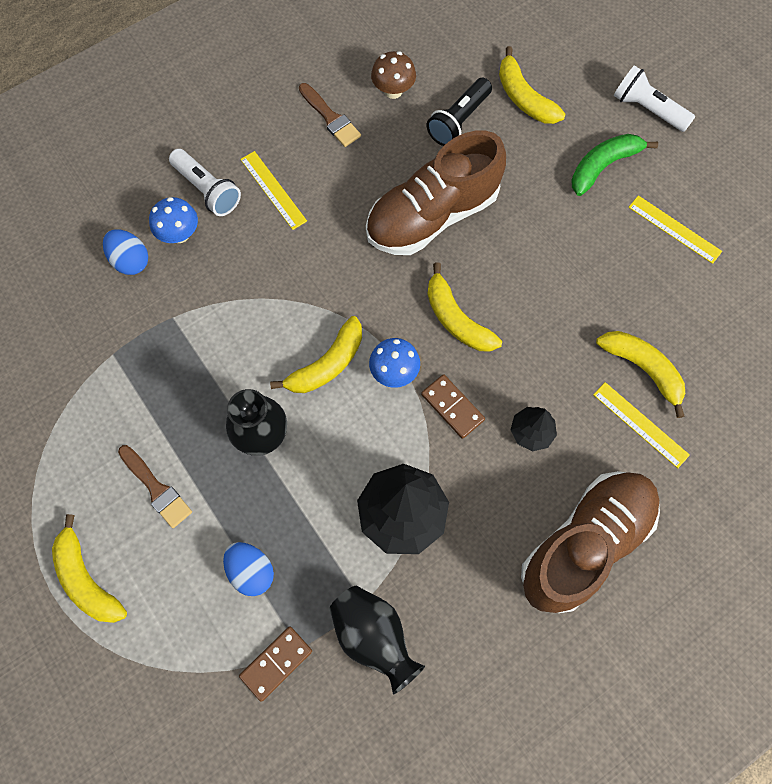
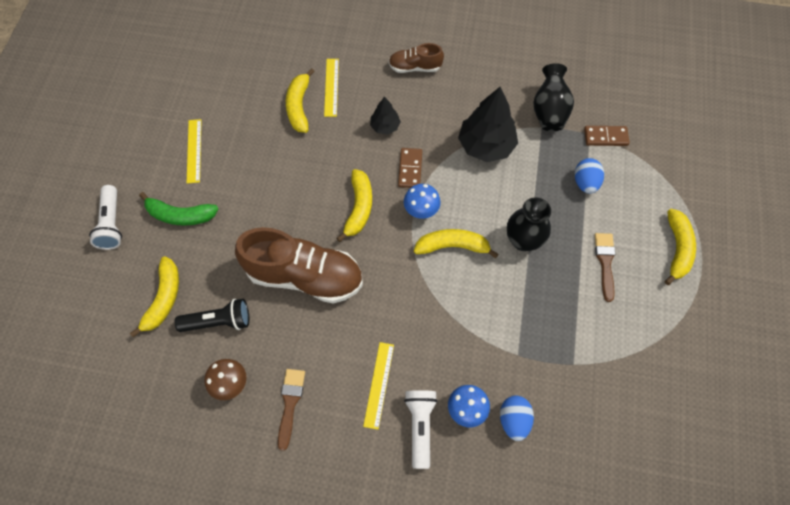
camera: 135 degrees left, 5 degrees down
(585, 543) = (415, 67): brown shoe -> brown shoe, size x0.51

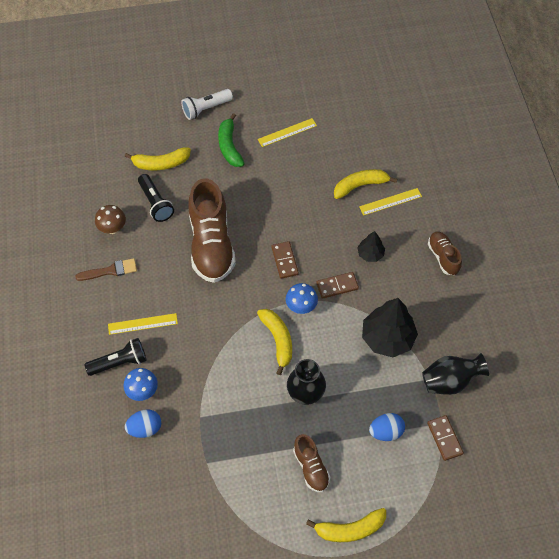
camera: 70 degrees right, 5 degrees down
(359, 208) = (285, 261): yellow banana -> brown domino
(420, 426) = (120, 362): white flashlight -> black flashlight
(605, 262) = (311, 467): brown brush -> brown shoe

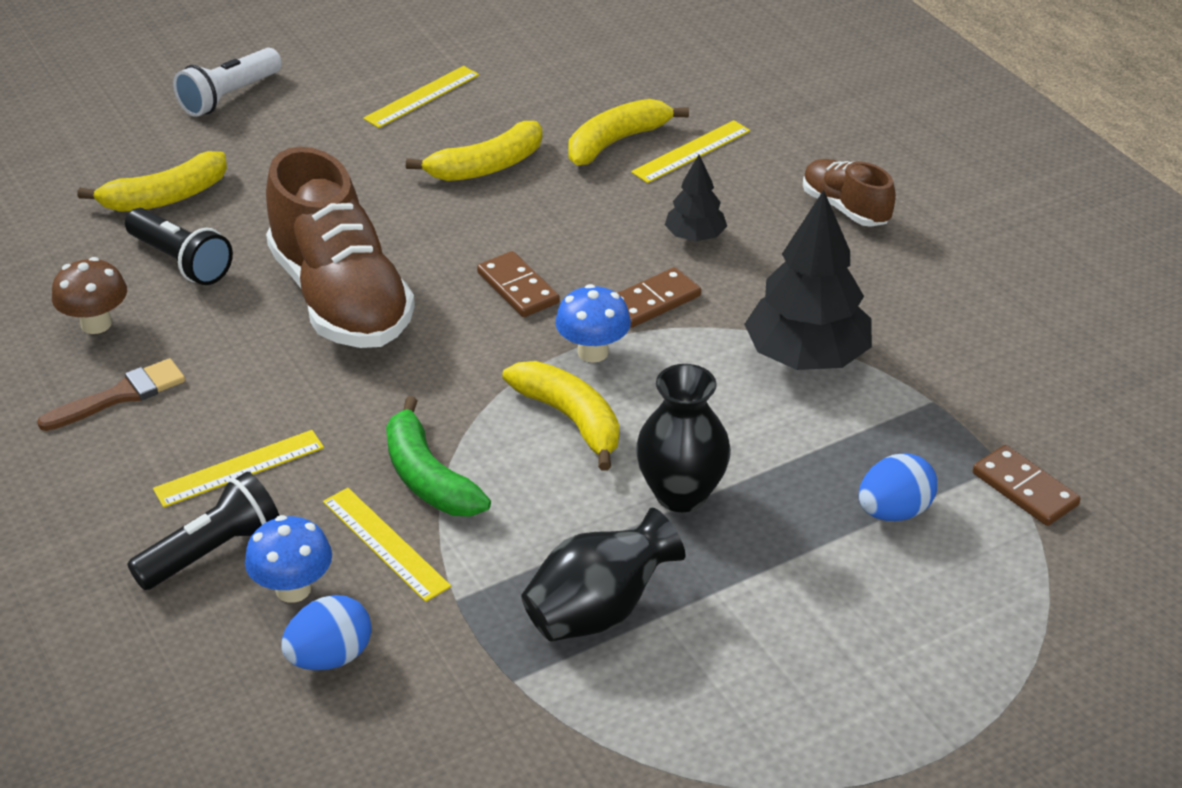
camera: 20 degrees left, 20 degrees down
(184, 380) = (385, 543): none -> yellow ruler
(229, 146) = (307, 141): green banana -> green banana (428, 478)
(311, 467) = (764, 620): brown shoe -> none
(350, 529) = (916, 707): yellow banana -> yellow banana (486, 166)
(450, 381) = (977, 393): black vase -> black vase (598, 611)

